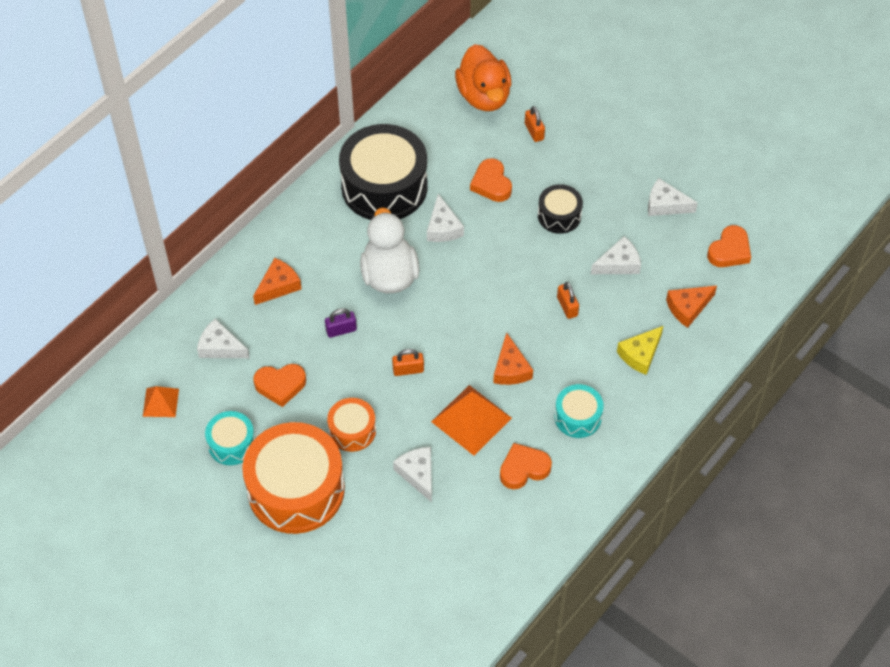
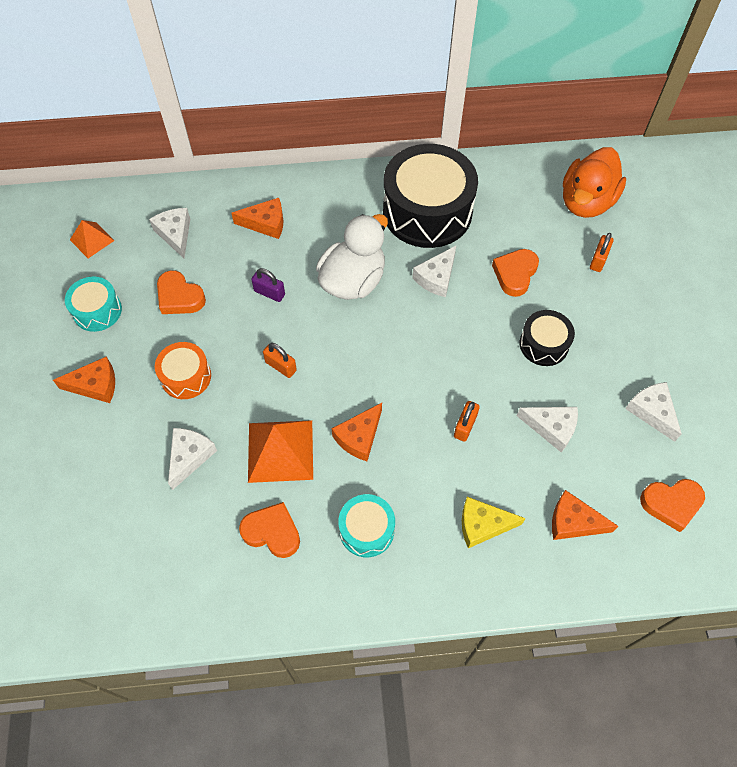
camera: 45 degrees right, 5 degrees up
(296, 489) = (95, 385): orange drum -> orange cheese

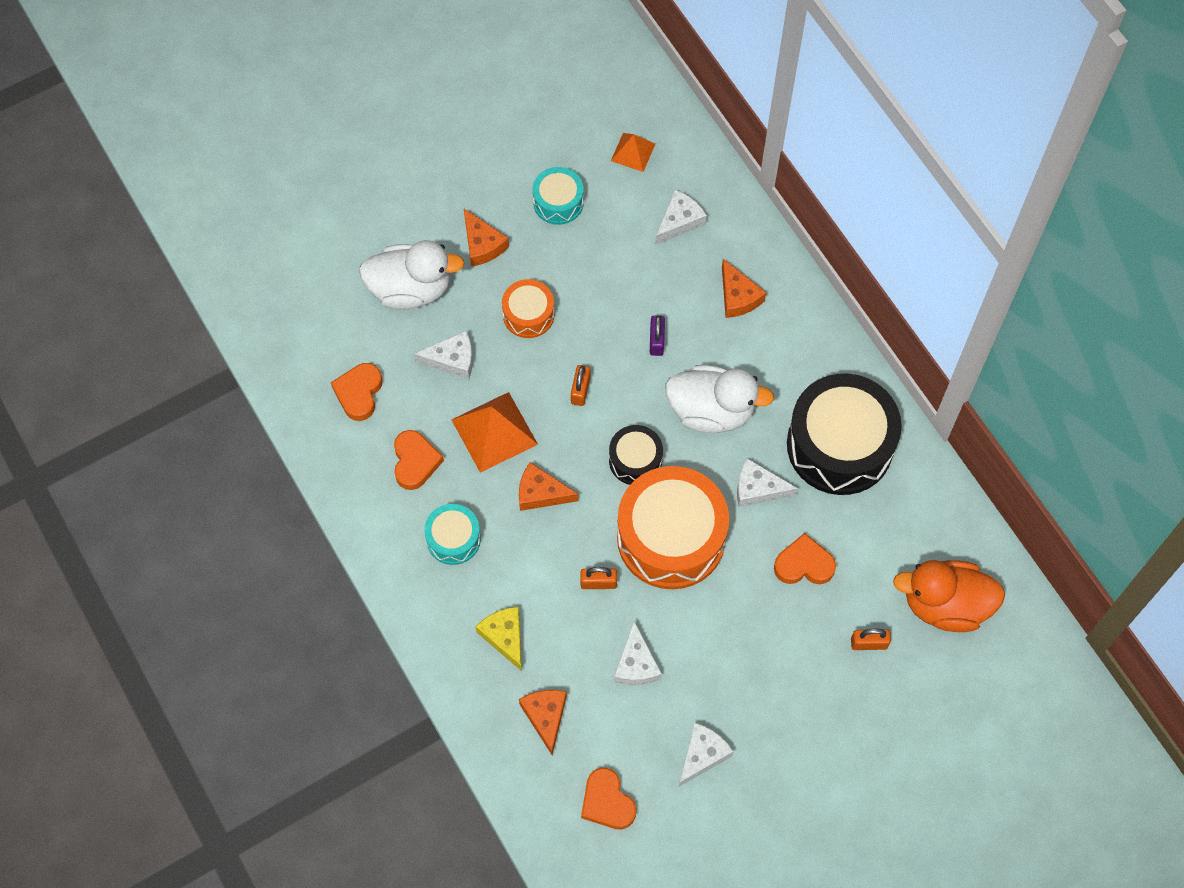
camera: 65 degrees right, 5 degrees up
(97, 463) = (411, 289): none -> white duck
(179, 297) = (610, 264): orange heart -> orange heart (359, 393)
(449, 355) = (671, 537): none -> orange drum
(544, 344) = (730, 623): black drum -> black drum (635, 460)

